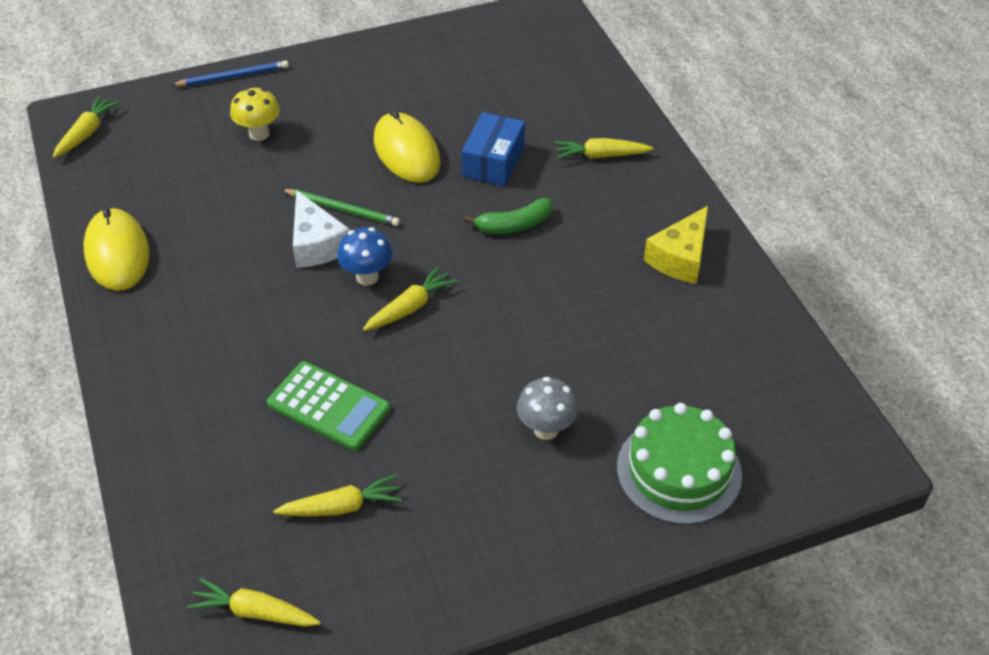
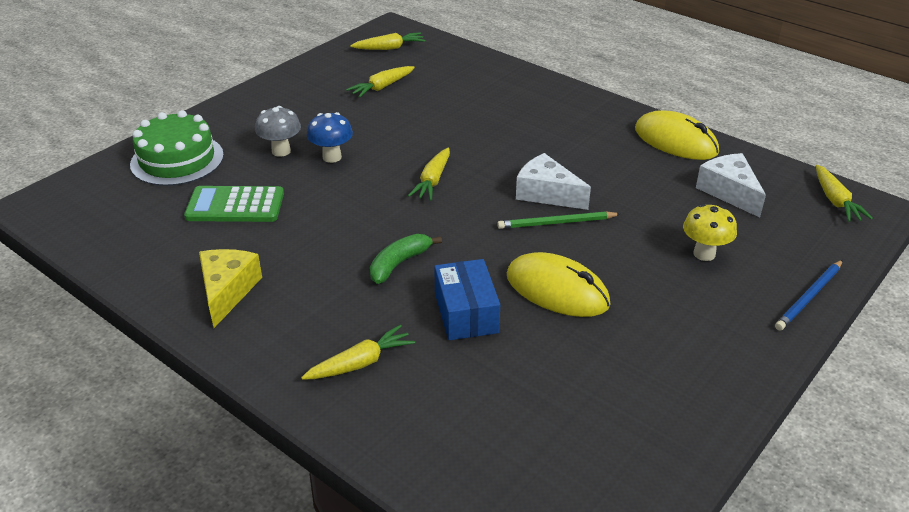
camera: 150 degrees right, 10 degrees down
(157, 177) = (729, 192): none -> white cheese
(329, 406) = (433, 119): green calculator -> green calculator (235, 205)
(367, 277) = (484, 187): blue mushroom -> blue mushroom (332, 157)

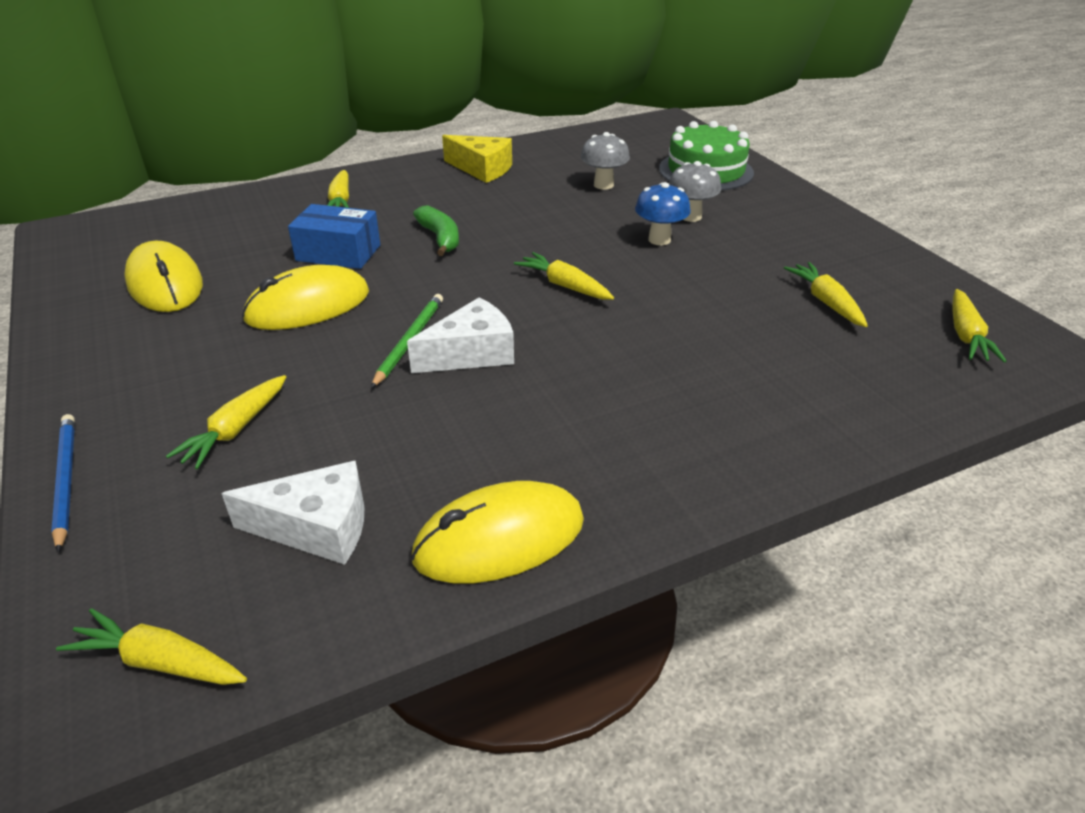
camera: 115 degrees right, 0 degrees up
(235, 205) = (603, 185): green calculator -> grey mushroom
(599, 398) = (165, 283): none -> yellow mouse
(704, 254) = (235, 430): yellow mushroom -> yellow carrot

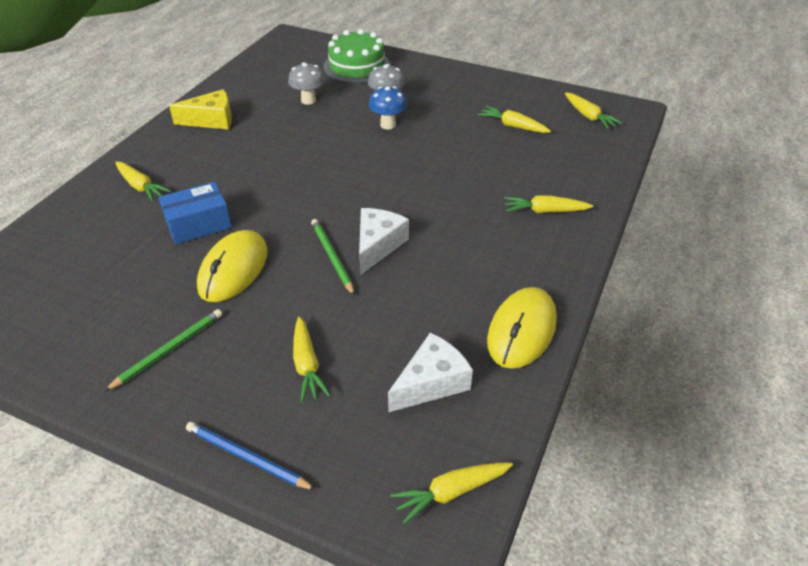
camera: 40 degrees left, 5 degrees up
(157, 346) = (169, 350): none -> green pencil
(165, 283) = (99, 308): yellow mouse -> none
(440, 238) = (254, 182): green banana -> none
(564, 286) = (373, 179): yellow carrot -> yellow carrot (545, 211)

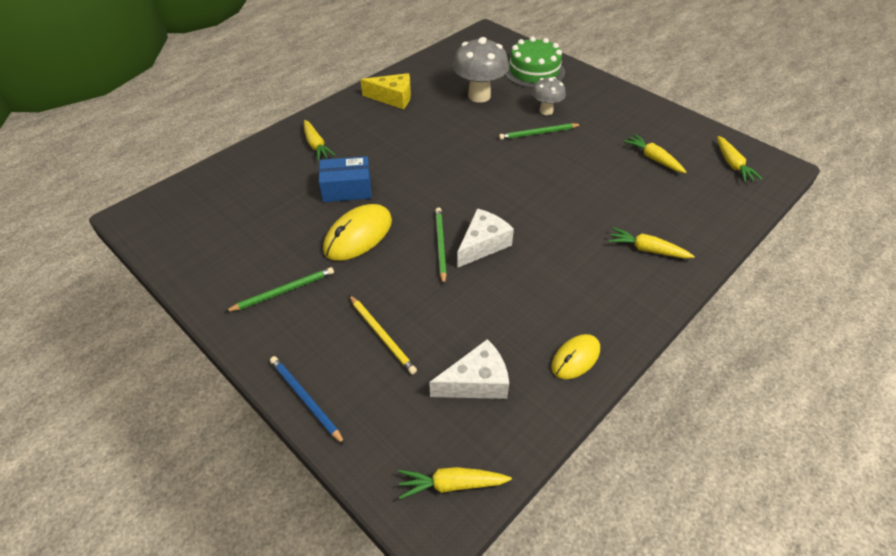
camera: 20 degrees right, 5 degrees up
(307, 365) = (382, 335): yellow carrot -> yellow pencil
(308, 100) = (479, 96): grey mushroom -> grey mushroom, size x1.69
(388, 125) = (538, 133): blue mushroom -> green pencil
(522, 330) = (575, 358): yellow mouse -> yellow mouse, size x0.63

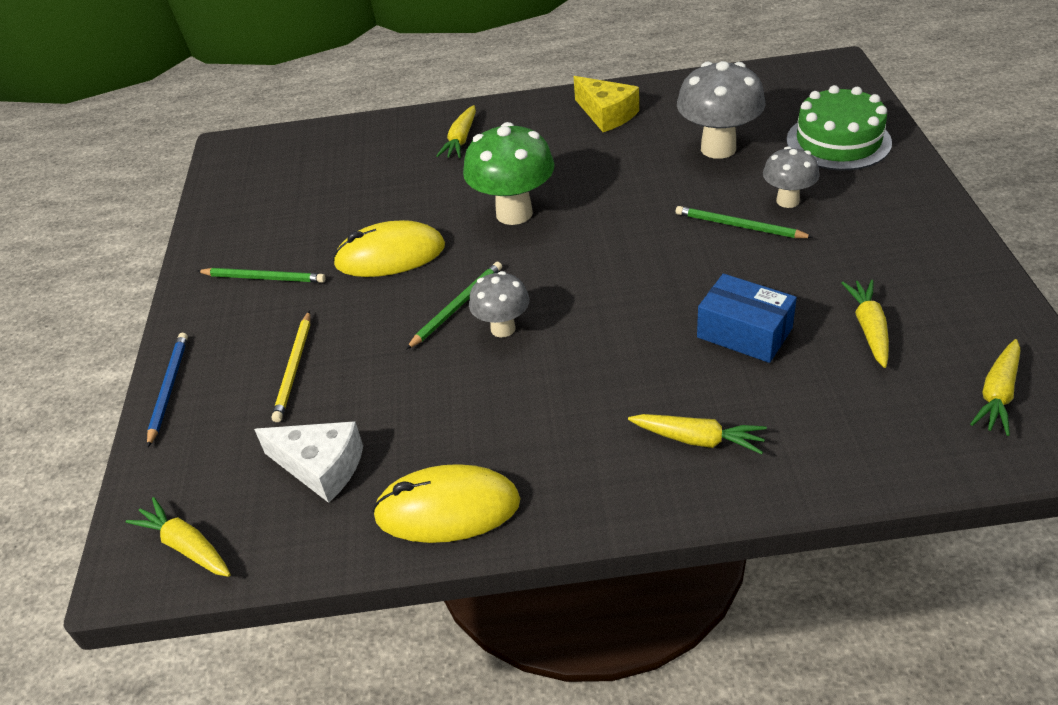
camera: 45 degrees right, 5 degrees down
(347, 189) = (436, 200): blue box -> blue box (744, 333)
(407, 176) = (514, 213): none -> green mushroom
(483, 244) = (503, 328): white cheese -> grey mushroom
(575, 358) = (447, 509): yellow mouse -> yellow mouse, size x1.59
(647, 250) = (698, 439): yellow carrot -> yellow carrot turned 135 degrees clockwise

